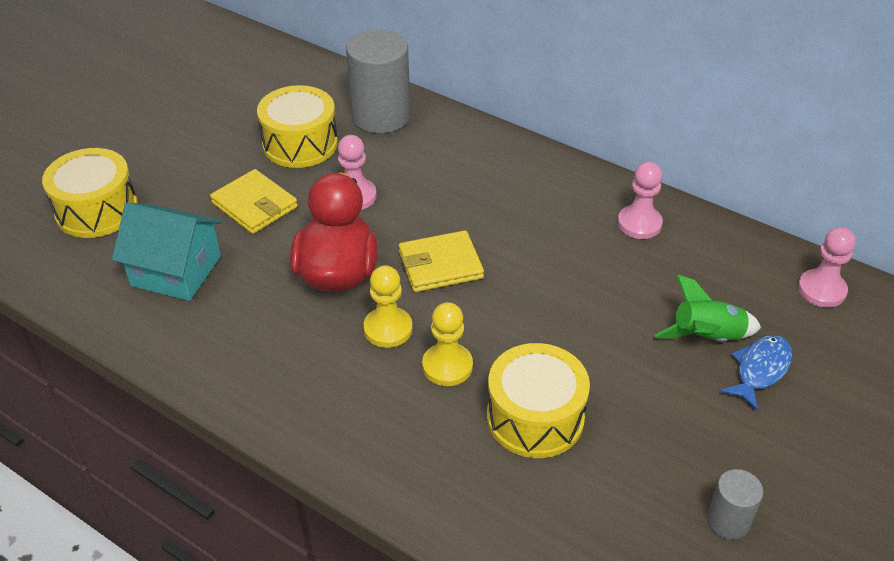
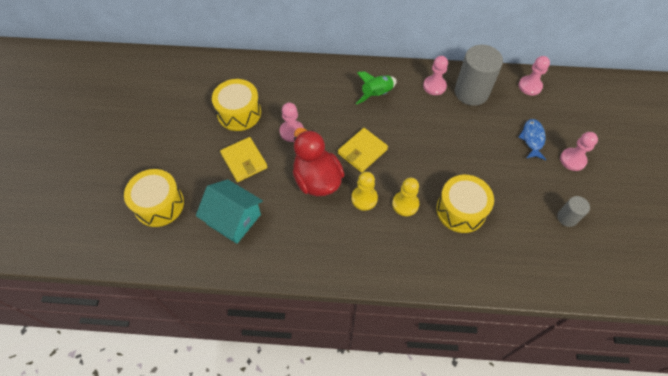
camera: 30 degrees left, 15 degrees up
(176, 271) = (234, 219): turquoise house -> turquoise house turned 45 degrees clockwise
(254, 205) = (244, 161): yellow wallet -> yellow wallet turned 45 degrees clockwise
(381, 116) = (268, 77): grey cylinder -> grey cylinder (471, 92)
(706, 337) = (501, 133): green rocket -> green rocket (376, 94)
(816, 436) = (572, 160): none -> pink pawn

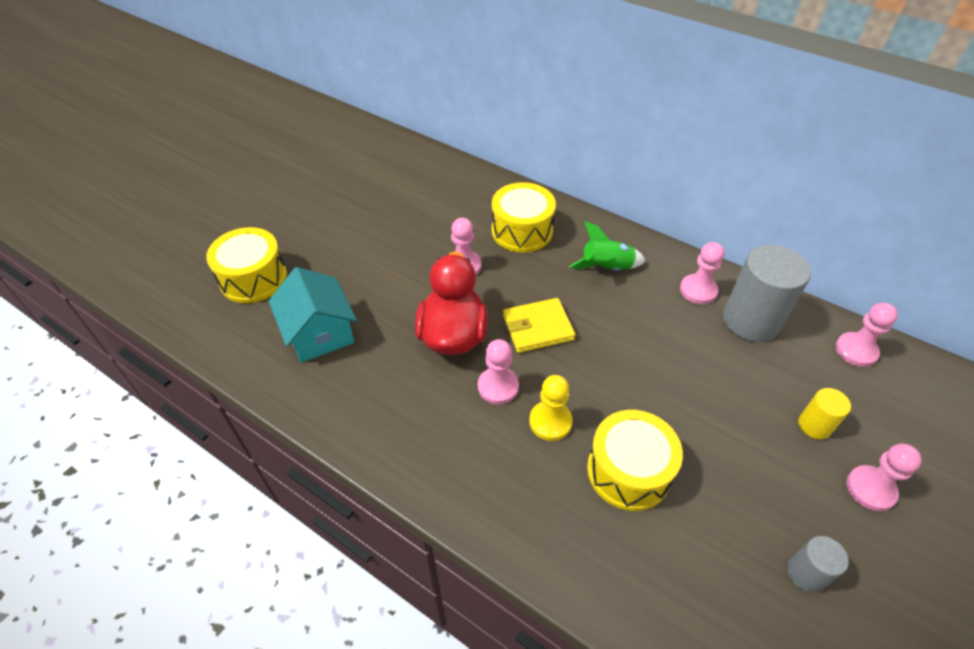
camera: 30 degrees right, 10 degrees down
(239, 113) = (417, 220): yellow drum -> yellow drum (522, 231)
(244, 161) = (382, 274): yellow wallet -> none
(364, 198) = (498, 387): yellow pawn -> pink pawn
(532, 139) = (814, 425): blue fish -> yellow cylinder

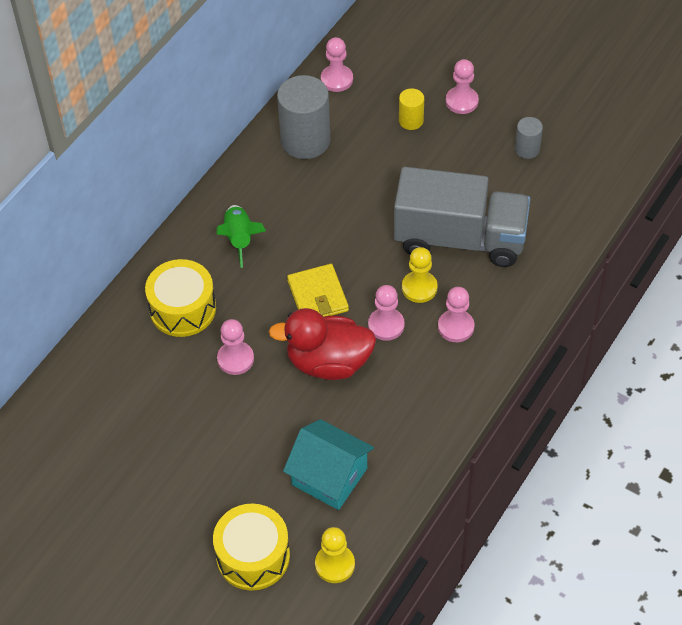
camera: 90 degrees left, 5 degrees up
(223, 335) = (335, 564): none -> yellow pawn
(319, 333) = (329, 476): turquoise house -> turquoise house turned 60 degrees clockwise
(628, 471) = (460, 239): yellow drum -> grey truck
(698, 290) = (269, 172): pink pawn -> pink pawn (456, 327)

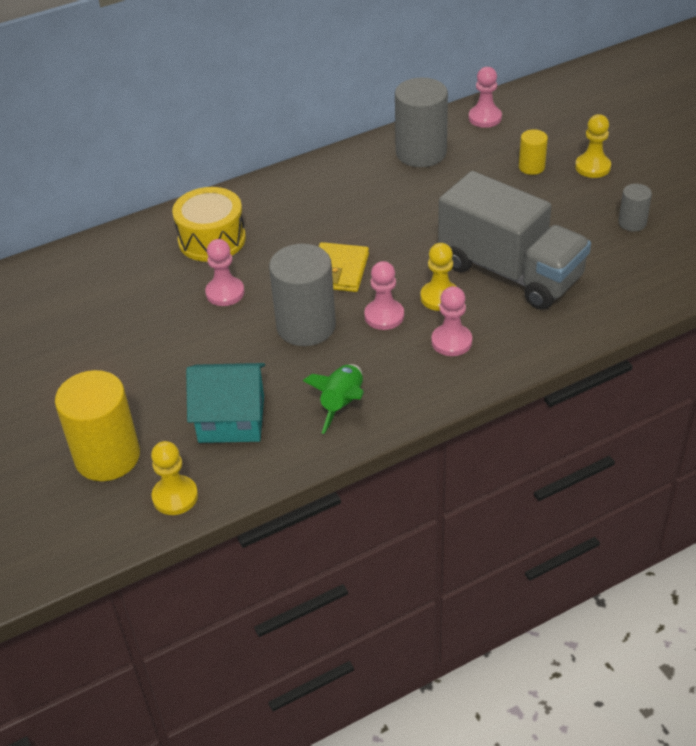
camera: 30 degrees right, 10 degrees down
(239, 239) = (304, 205): green rocket -> green rocket (342, 404)
(253, 556) = (107, 456): yellow drum -> yellow cylinder
(328, 362) = (306, 326): red duck -> grey cylinder
(329, 476) = (231, 419): turquoise house -> turquoise house turned 60 degrees counterclockwise
(461, 101) = (592, 167): pink pawn -> yellow pawn

